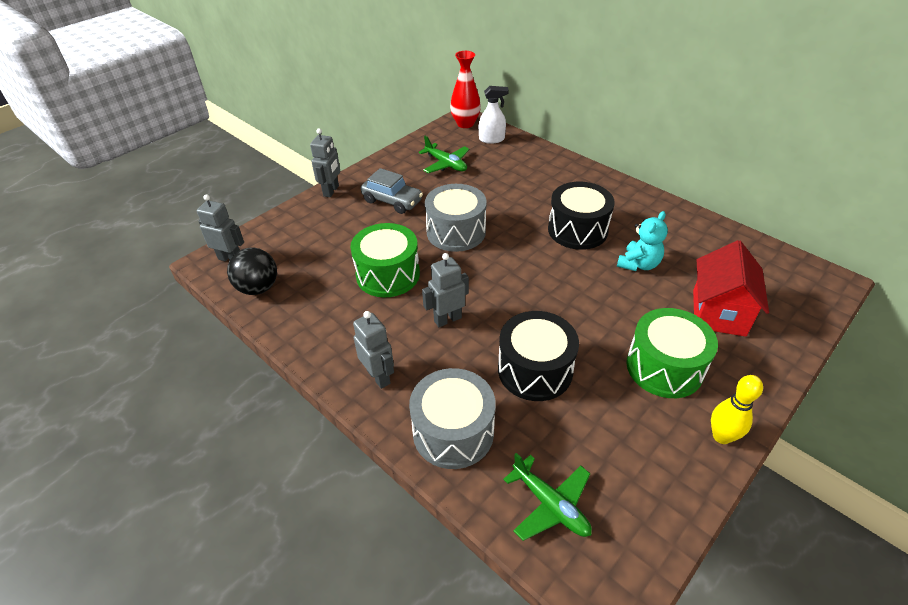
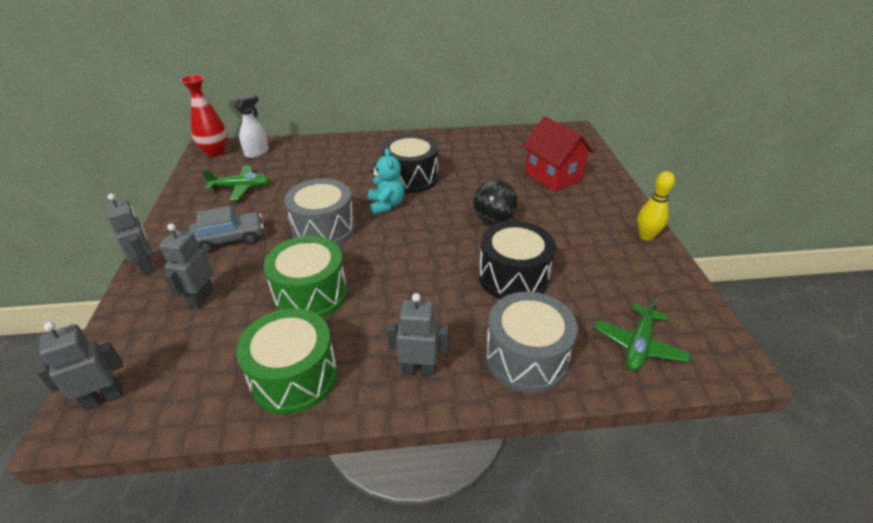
camera: 50 degrees left, 5 degrees down
(258, 288) = (185, 398): black ball -> black ball (493, 220)
(447, 319) = (409, 290): grey robot -> grey robot (201, 298)
(550, 504) = (638, 345): green plane -> green plane turned 120 degrees clockwise
(638, 264) = (476, 176): turquoise teddy bear -> turquoise teddy bear (386, 205)
(664, 367) = (572, 222): green drum -> green drum (294, 376)

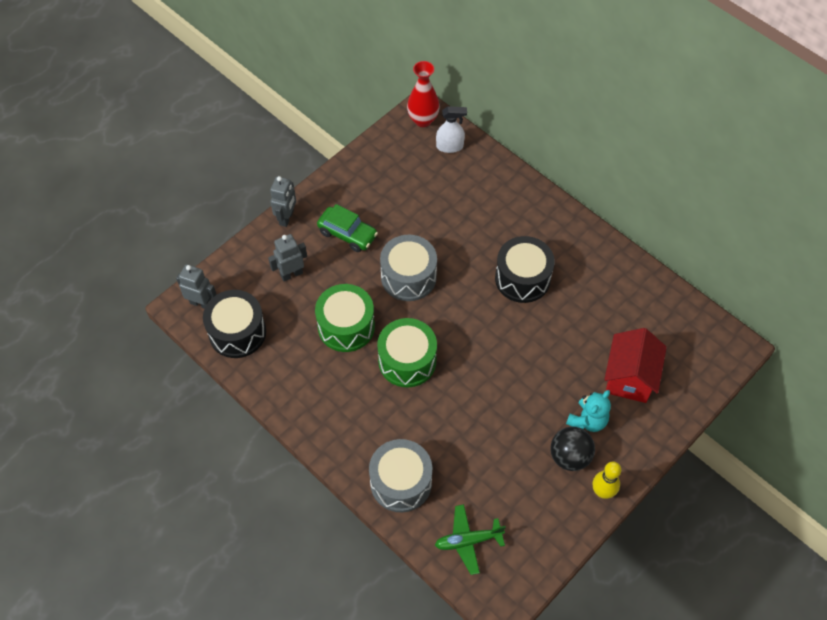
camera: 50 degrees right, 20 degrees up
(229, 239) = (347, 234): grey car -> green car
(241, 187) = (401, 183): green plane -> none
(294, 376) = (285, 374): green drum -> green drum (407, 361)
(386, 205) = (472, 291): turquoise teddy bear -> turquoise teddy bear (587, 420)
(419, 370) = (342, 432): grey robot -> none
(493, 220) = (522, 374): black ball -> black ball (569, 456)
(513, 277) = (468, 430): black drum -> black drum (237, 332)

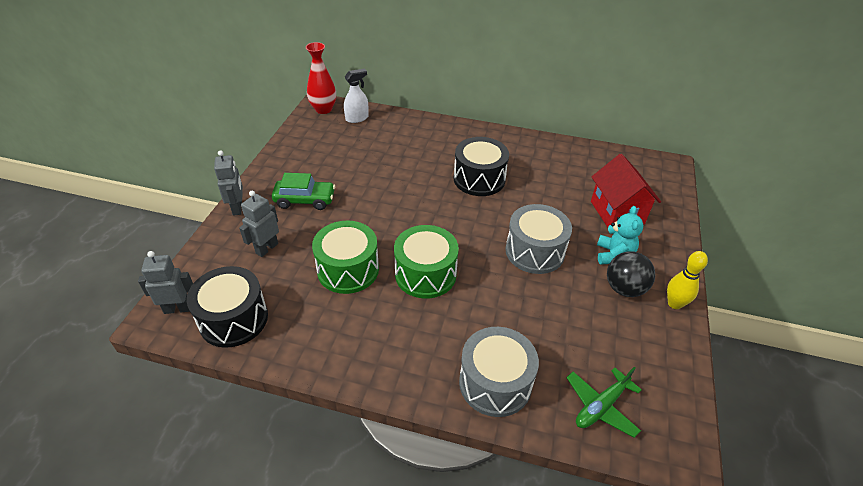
camera: 30 degrees left, 15 degrees down
(408, 277) = (382, 211): grey drum -> grey drum (534, 251)

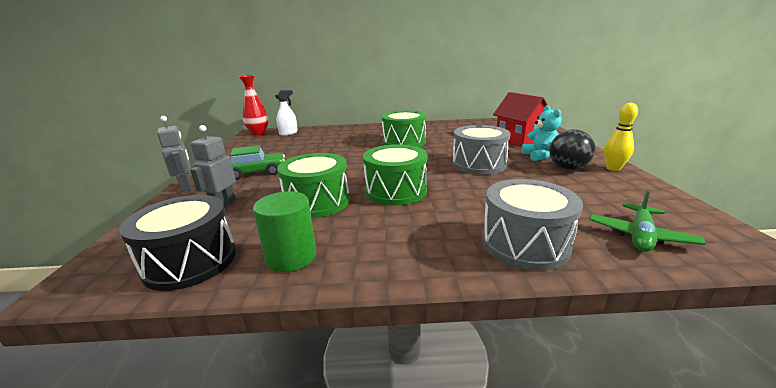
camera: 15 degrees left, 20 degrees down
(178, 308) = (110, 268): grey robot -> none
(307, 338) = (291, 257): none -> green cylinder
(479, 179) = (404, 142): black drum -> green drum

